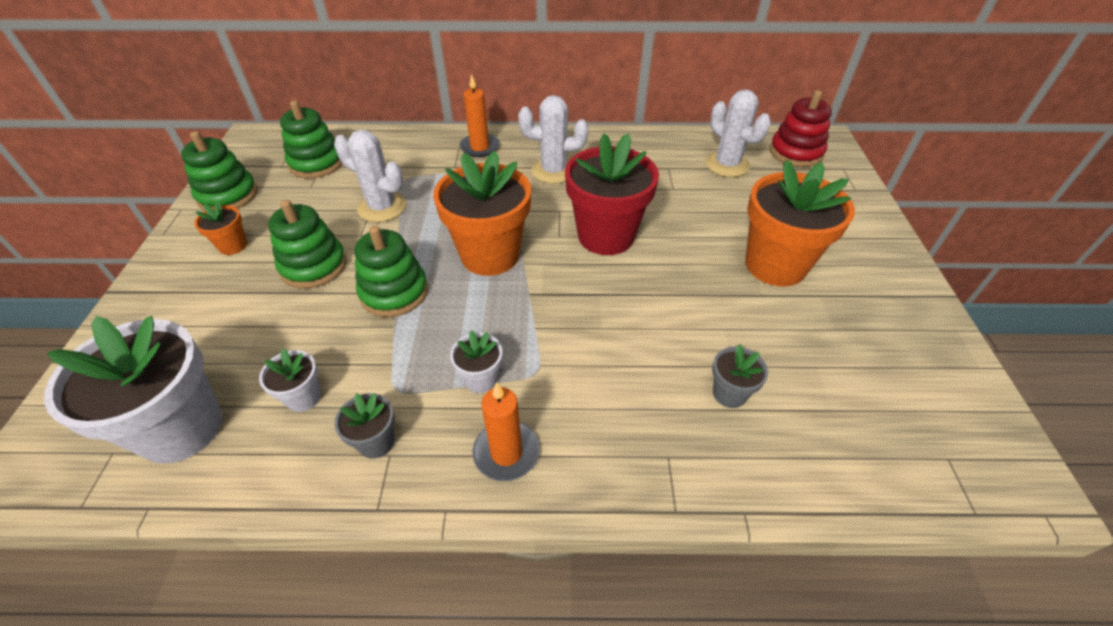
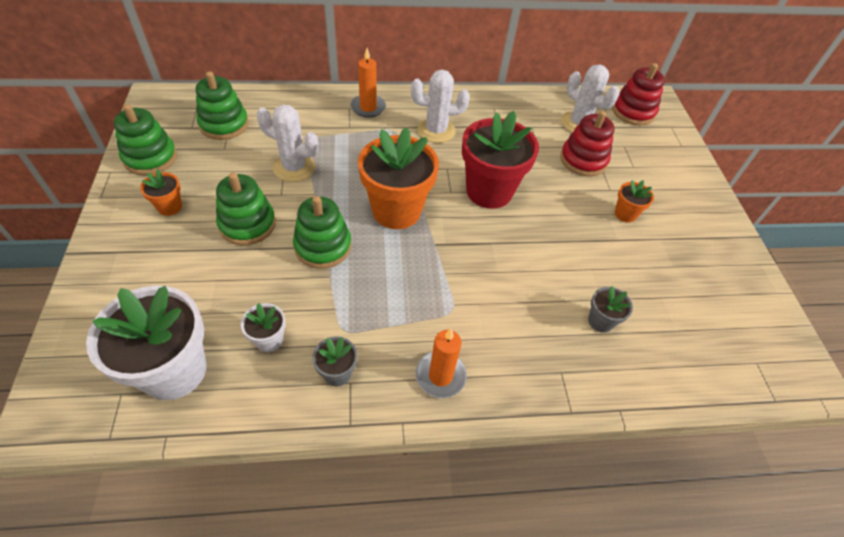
camera: 10 degrees left, 5 degrees up
(481, 379) = (409, 318): white flower pot -> none
(727, 204) = (583, 160): none -> red stacking toy
(775, 265) = (625, 214): orange flower pot -> orange flower pot, size x0.46

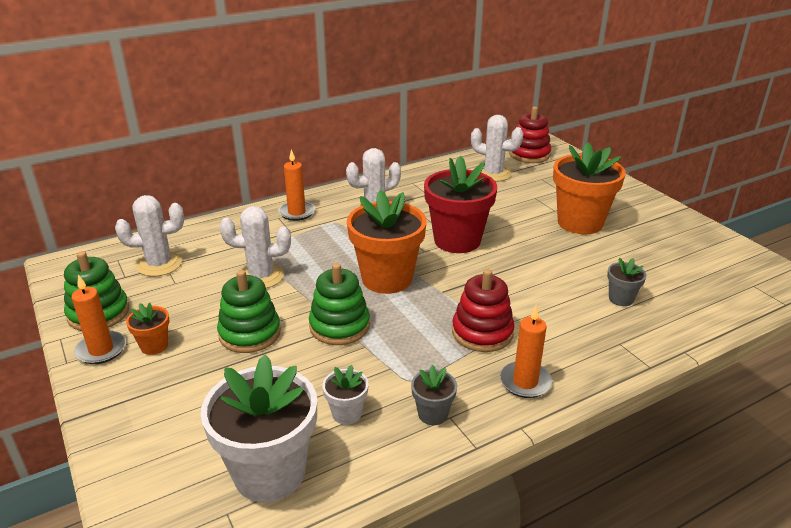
camera: 20 degrees left, 20 degrees down
(130, 195) = (101, 350): none -> orange candle
(224, 124) = (159, 264): green stacking toy -> white cactus
(583, 160) = (517, 197): red stacking toy -> red stacking toy (482, 332)
(625, 214) = (580, 223): orange flower pot -> orange flower pot, size x2.17

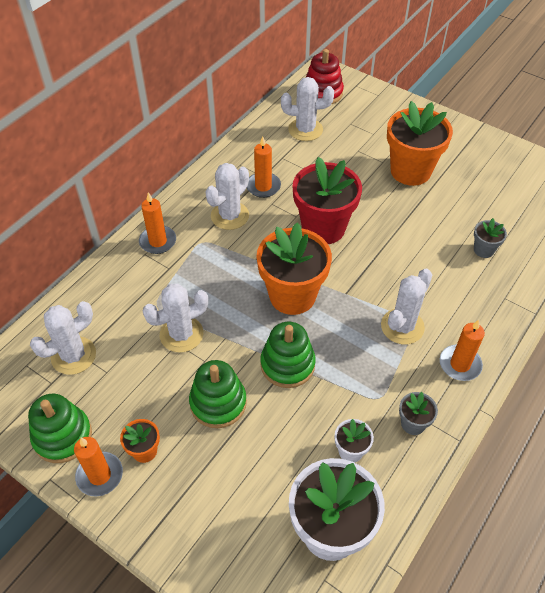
camera: 25 degrees left, 20 degrees up
(422, 200) = (263, 186): none -> orange candle
(482, 332) = (402, 326): red stacking toy -> white cactus

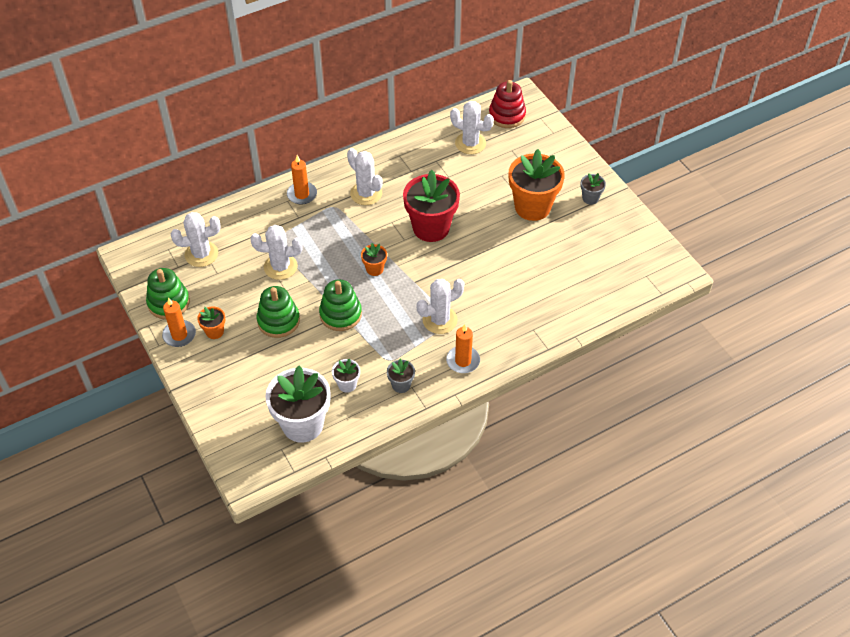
camera: 25 degrees right, 0 degrees up
(230, 216) = (366, 193): white cactus -> white cactus turned 75 degrees clockwise
(263, 186) = (406, 179): orange candle -> none
(292, 295) = (374, 269): orange flower pot -> orange flower pot, size x0.46
(483, 250) = (544, 289): grey flower pot -> grey flower pot (590, 198)

